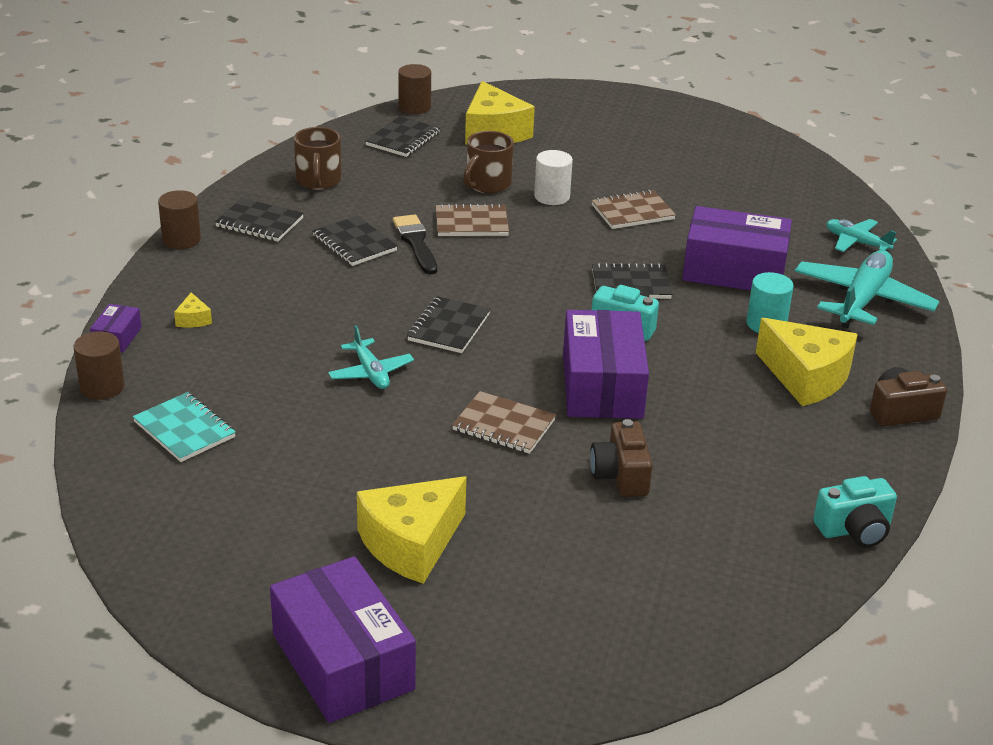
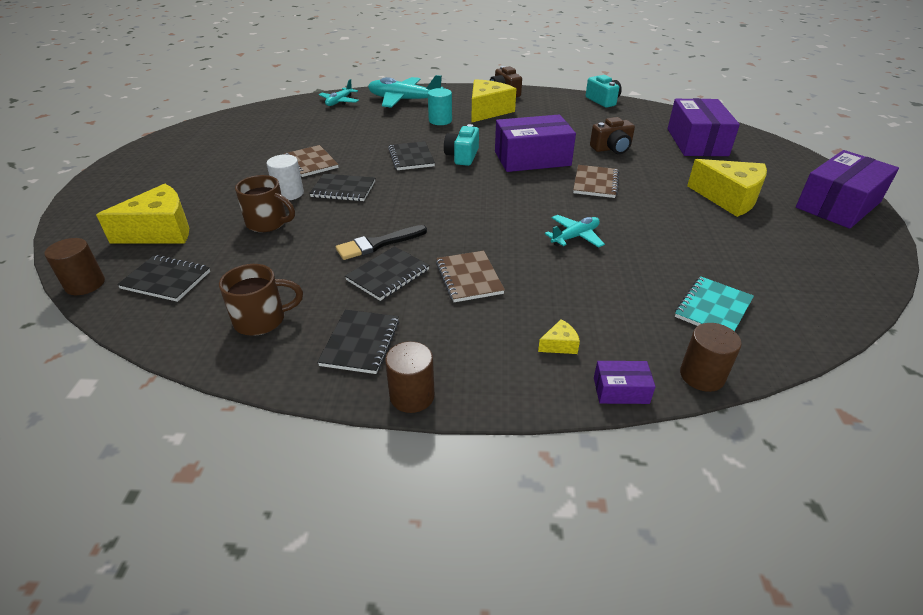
camera: 100 degrees left, 5 degrees up
(448, 327) = (498, 214): black notebook -> black notebook (343, 189)
(471, 223) = (339, 222): brown notebook -> brown notebook (469, 278)
(734, 271) = (383, 130): purple box -> purple box (697, 142)

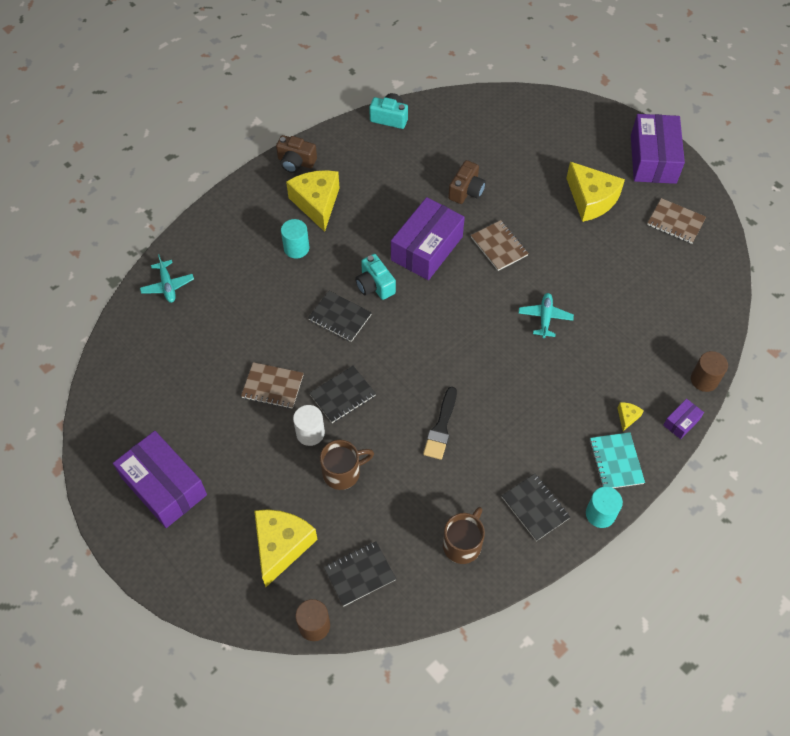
camera: 45 degrees left, 20 degrees up
(388, 275) = (482, 447): black notebook -> none
(404, 100) = (223, 239): turquoise plane -> none
(412, 396) = (600, 514): brown cylinder -> turquoise cylinder
(469, 278) = (529, 408): brown notebook -> brown notebook (675, 222)
(697, 142) = (513, 137): purple box -> purple box (164, 486)
(713, 308) = (669, 323): turquoise notebook -> turquoise notebook (616, 462)
(729, 198) = (591, 200): yellow cheese -> yellow cheese turned 60 degrees clockwise

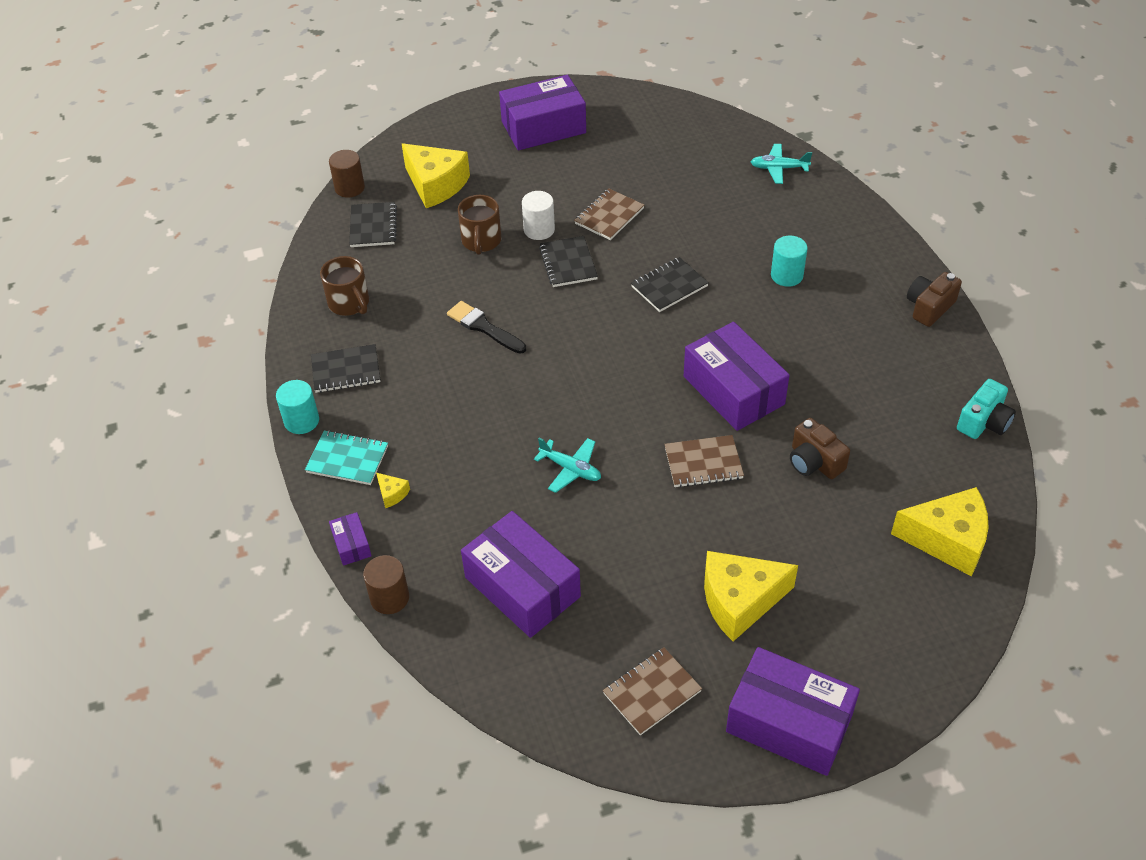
camera: 115 degrees right, 10 degrees down
(317, 203) = (850, 309): yellow cheese -> yellow cheese (947, 540)
(375, 285) = (699, 327): turquoise camera -> none
(650, 309) = (522, 587): none -> purple box

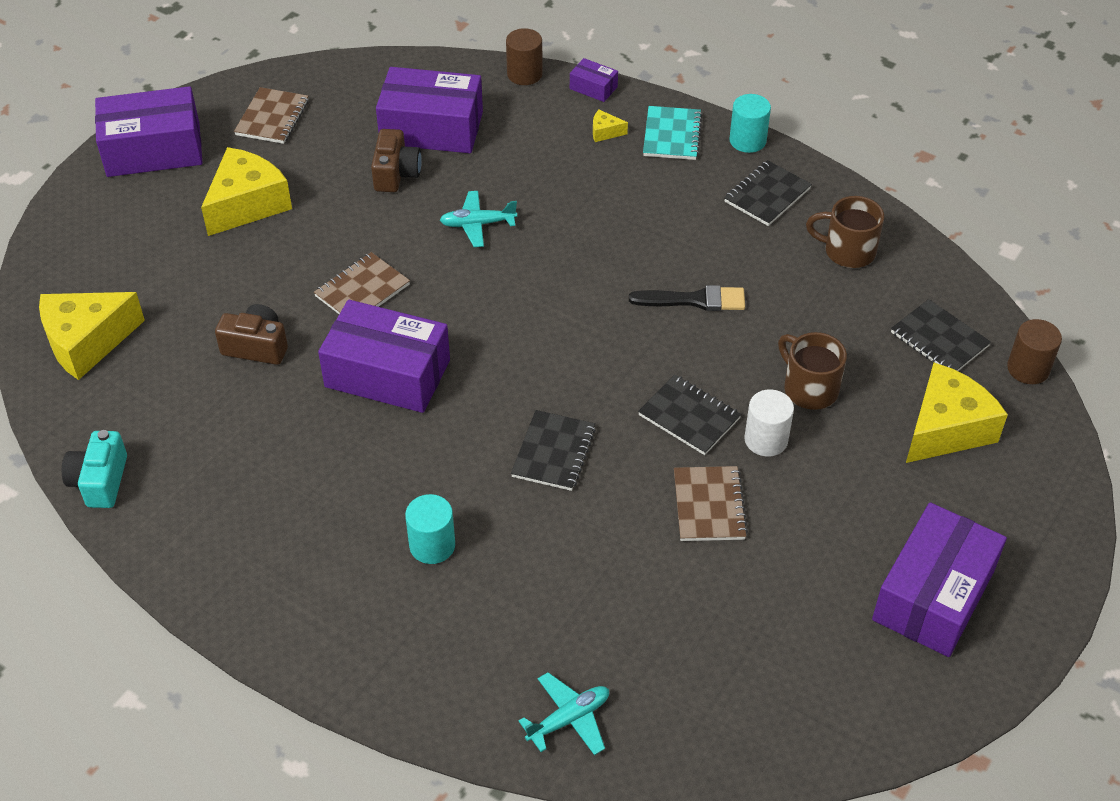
camera: 140 degrees right, 0 degrees up
(347, 459) = (672, 135): turquoise notebook -> turquoise notebook turned 60 degrees counterclockwise
(436, 185) = (946, 429): yellow cheese -> yellow cheese turned 135 degrees clockwise
(929, 307) = (232, 598): brown camera -> brown camera (396, 174)

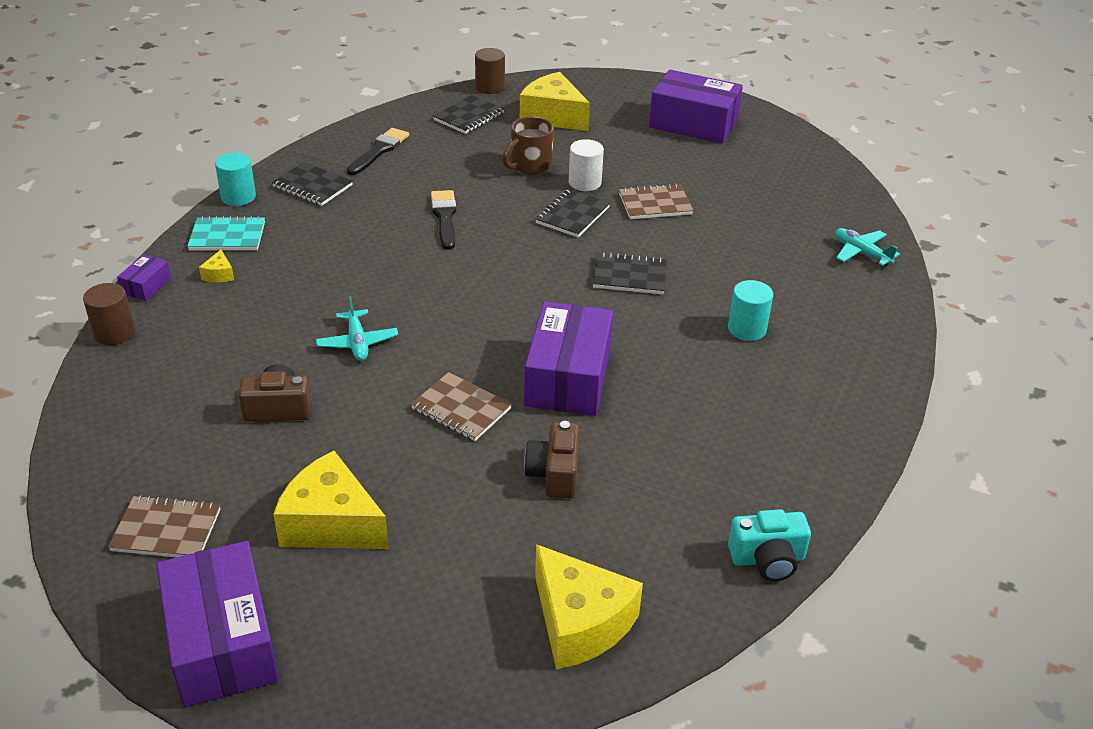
camera: 100 degrees left, 10 degrees down
(431, 128) = (201, 391): purple box -> none
(847, 251) = (379, 151): brown mug -> black brush

